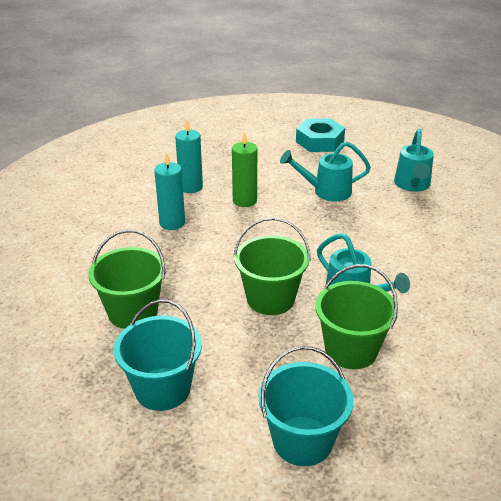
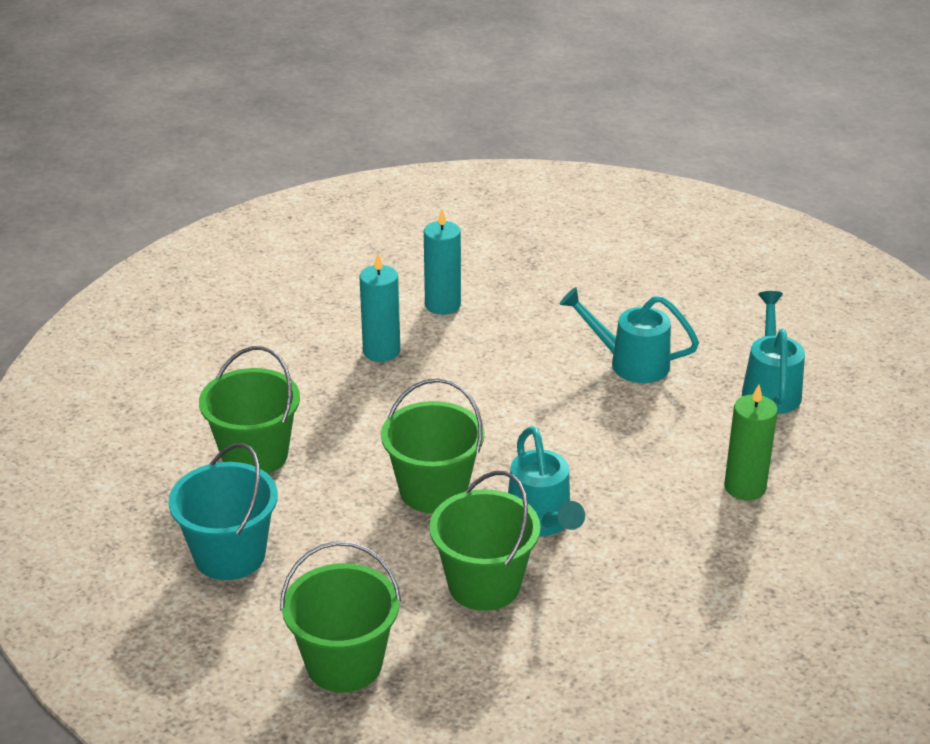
camera: 25 degrees right, 0 degrees up
(244, 200) = (502, 345): green candle -> green candle (745, 487)
(302, 441) = (344, 664): turquoise bucket -> green bucket
(319, 141) = (687, 280): turquoise nut -> none
(412, 185) = (770, 388): turquoise watering can -> turquoise watering can turned 150 degrees clockwise

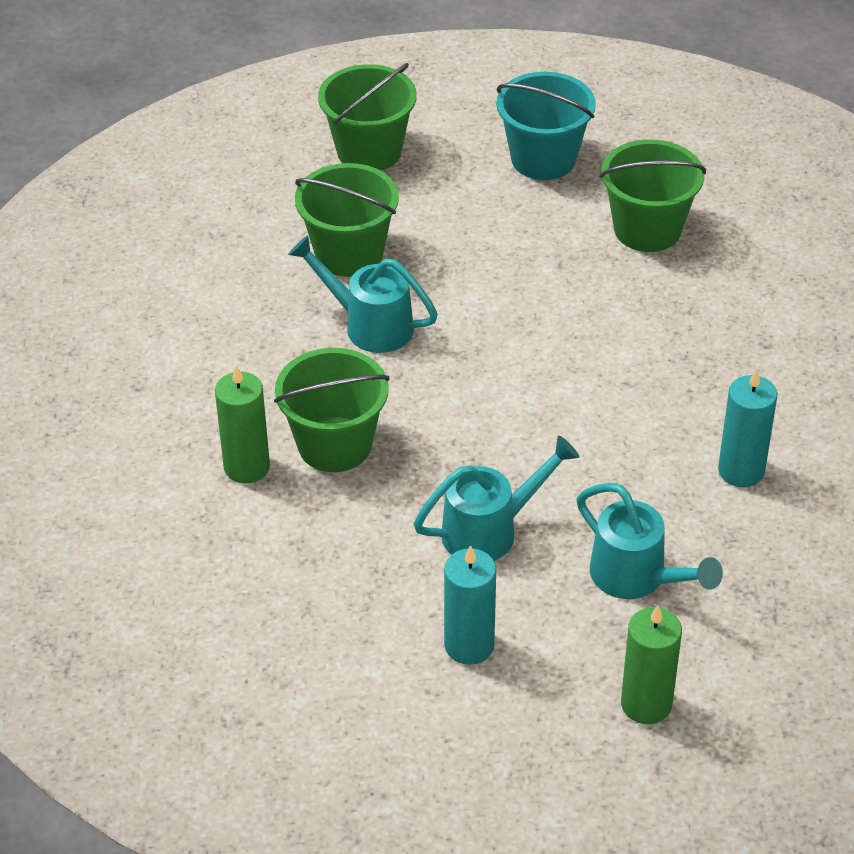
camera: 135 degrees right, 10 degrees up
(381, 351) = (710, 382): turquoise candle -> turquoise candle (469, 645)
(433, 490) = (481, 293): green bucket -> green bucket (335, 444)
(653, 255) = (646, 704): none -> green candle
(770, 388) = (331, 597): turquoise watering can -> turquoise watering can (636, 578)

